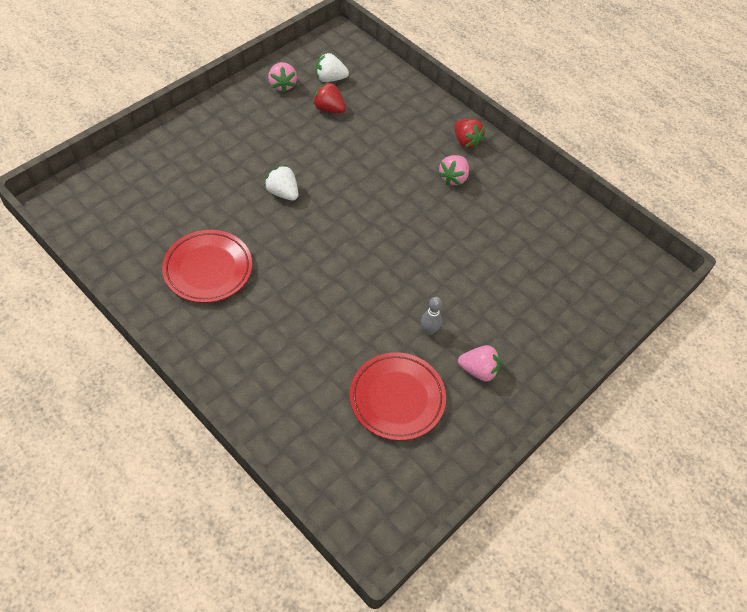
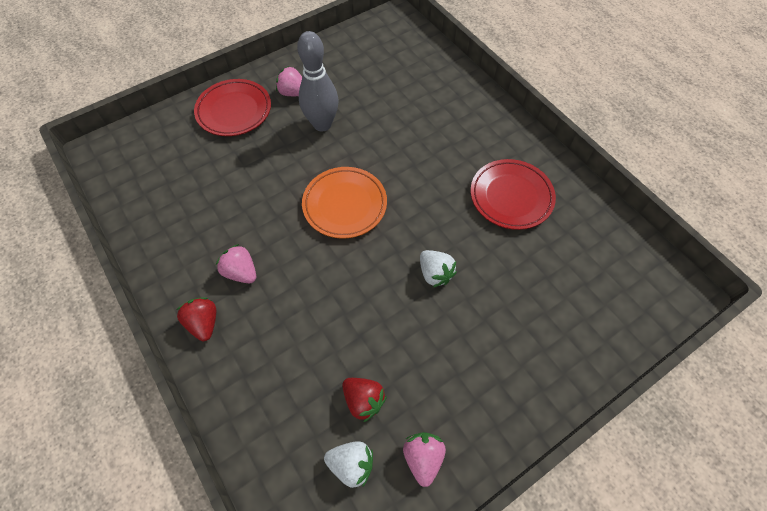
camera: 165 degrees left, 5 degrees up
(378, 243) = (345, 205): none -> orange plate
(397, 398) = (362, 82): red plate -> red plate (234, 111)
(429, 330) = (322, 124): grey bowling pin -> grey bowling pin, size x2.15
(453, 178) = (241, 272): pink strawberry -> pink strawberry turned 90 degrees counterclockwise

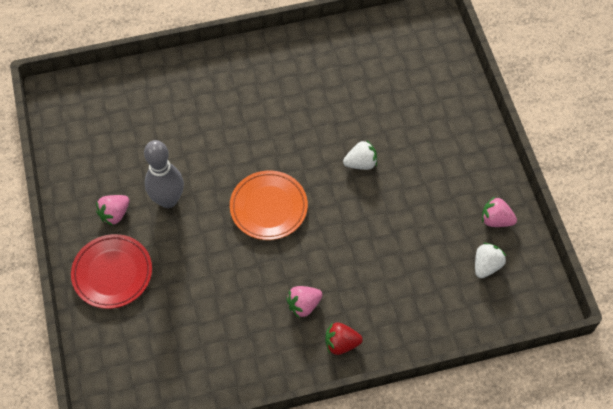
camera: 70 degrees left, 0 degrees up
(363, 400) = (444, 244): red strawberry -> none
(511, 197) = (312, 84): red plate -> none

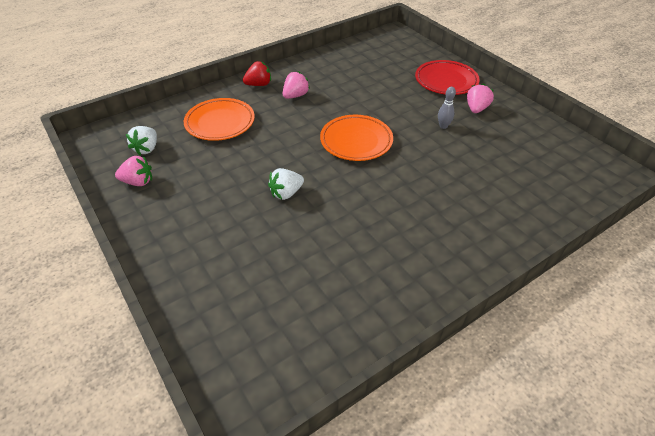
camera: 160 degrees right, 15 degrees down
(168, 200) = (443, 126): grey bowling pin -> grey bowling pin, size x0.47
(403, 283) = (220, 123): none -> orange plate

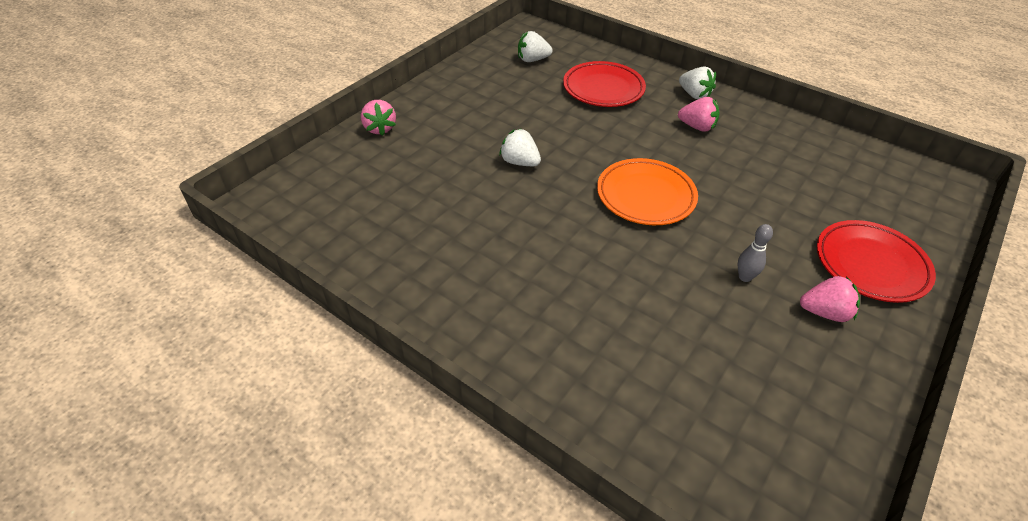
camera: 70 degrees right, 0 degrees up
(138, 182) = (485, 70): pink strawberry -> pink strawberry (380, 128)
(220, 123) = (603, 89): orange plate -> red plate
(259, 84) = (694, 95): red strawberry -> white strawberry

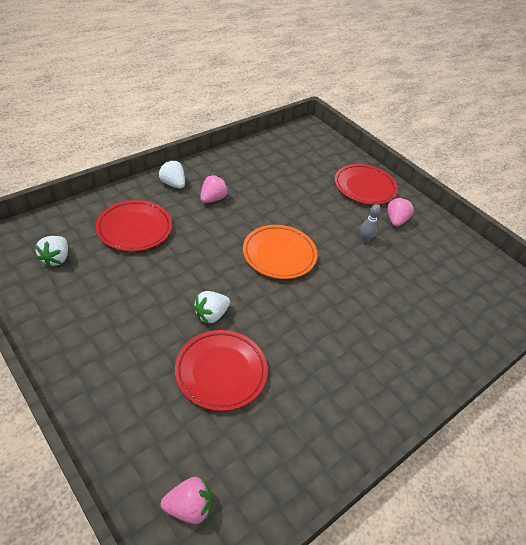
camera: 80 degrees left, 0 degrees up
(380, 128) = (104, 417): pink strawberry -> pink strawberry (189, 507)
(451, 183) = (221, 372): none -> red plate
(694, 95) = (173, 184): white strawberry -> white strawberry turned 105 degrees counterclockwise

